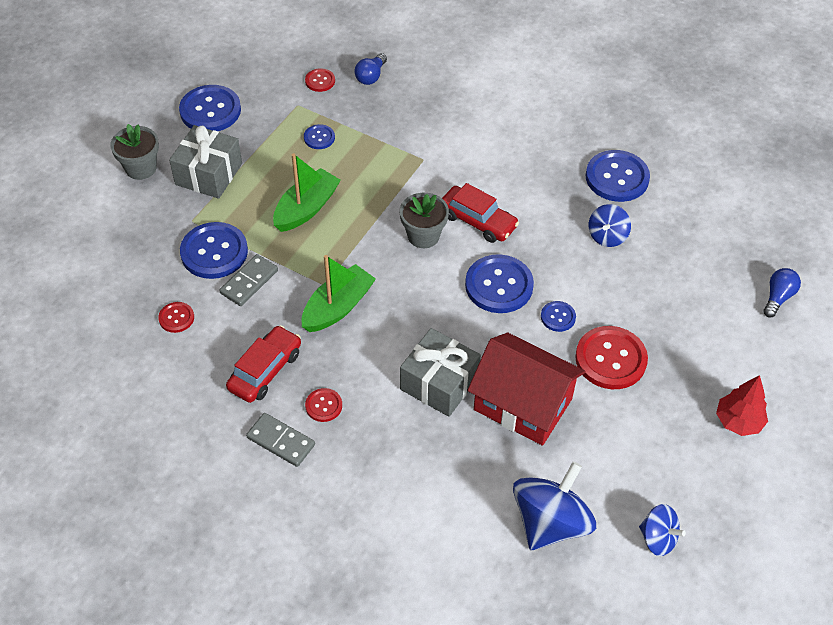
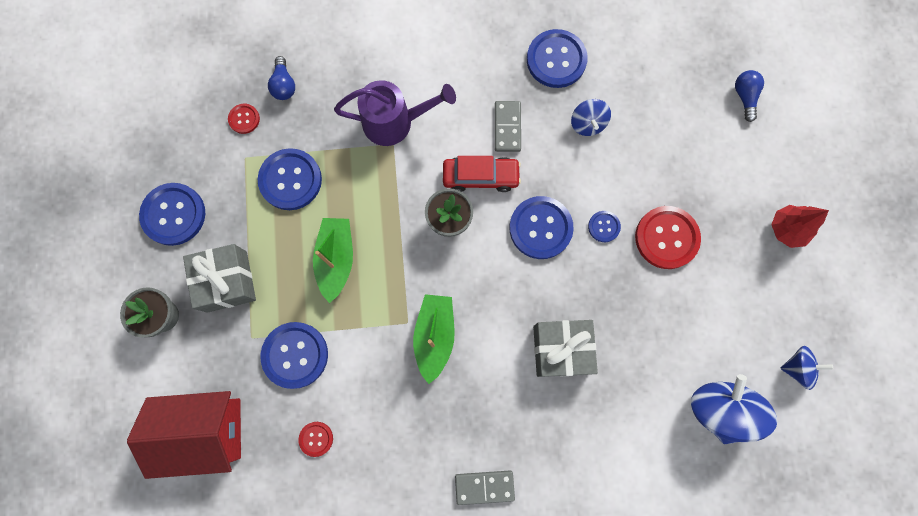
camera: 35 degrees left, 25 degrees up
(249, 282) = (346, 363): grey domino -> grey domino (507, 127)
(265, 370) = (424, 434): red car -> none
(319, 138) = (290, 180): blue button -> blue button, size x1.98
(323, 406) = (492, 432): red button -> none
(438, 146) = (395, 122): none -> purple watering can
(523, 404) = (633, 323): red house -> red house (205, 430)

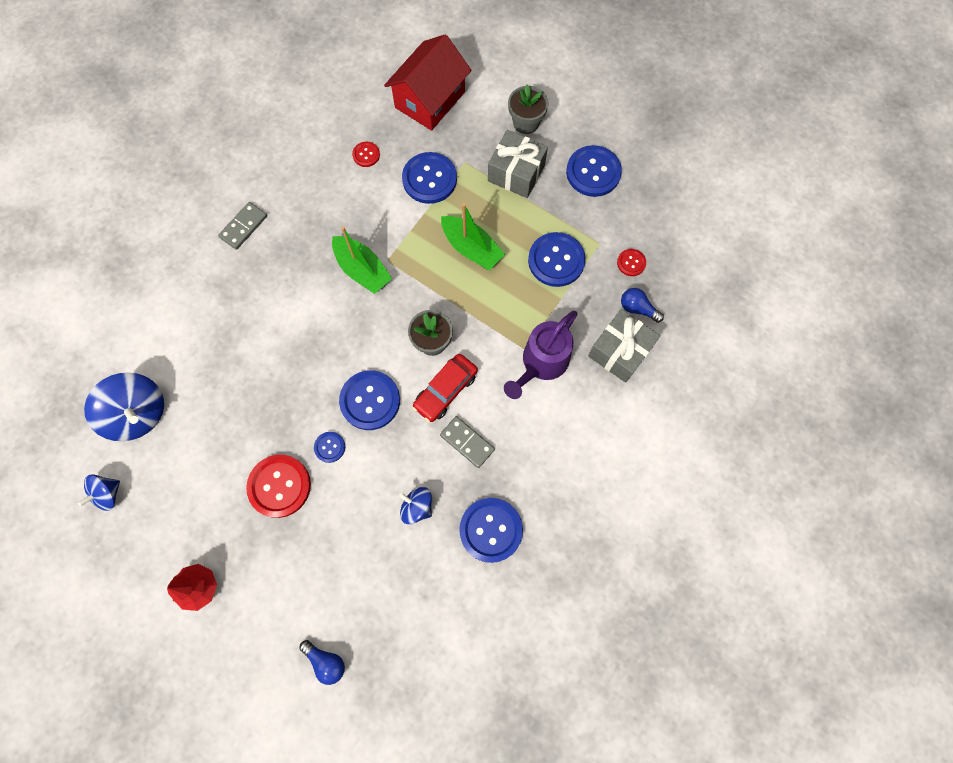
camera: 130 degrees right, 5 degrees down
(561, 349) = (277, 343): grey gift -> grey gift (620, 351)

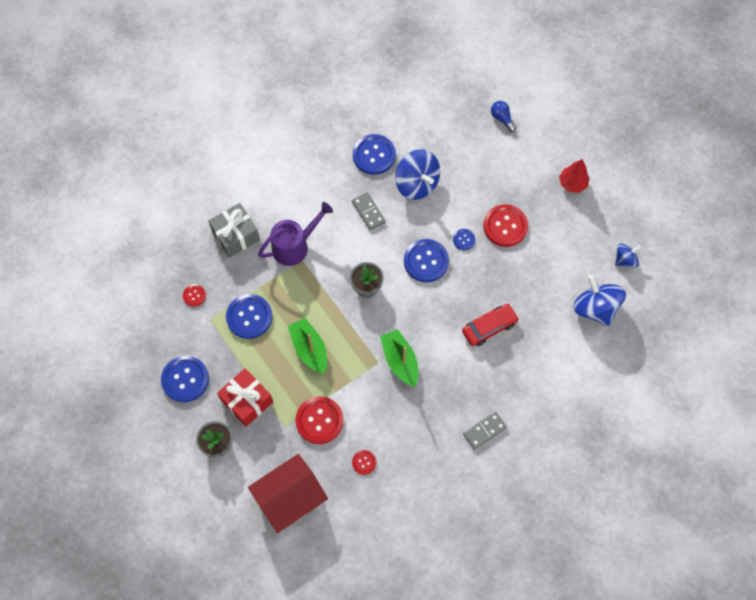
camera: 160 degrees left, 5 degrees down
(417, 507) = (417, 184): blue spinning top -> blue spinning top, size x1.79
(429, 179) = (319, 420): blue button -> red button
(445, 390) = (370, 250): red car -> red car (489, 327)
(516, 173) = (247, 401): grey gift -> red gift
(637, 308) = (207, 261): blue light bulb -> none

